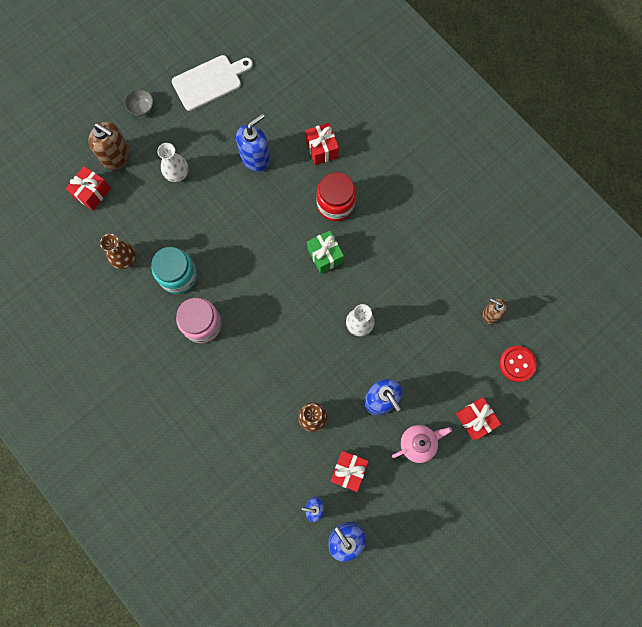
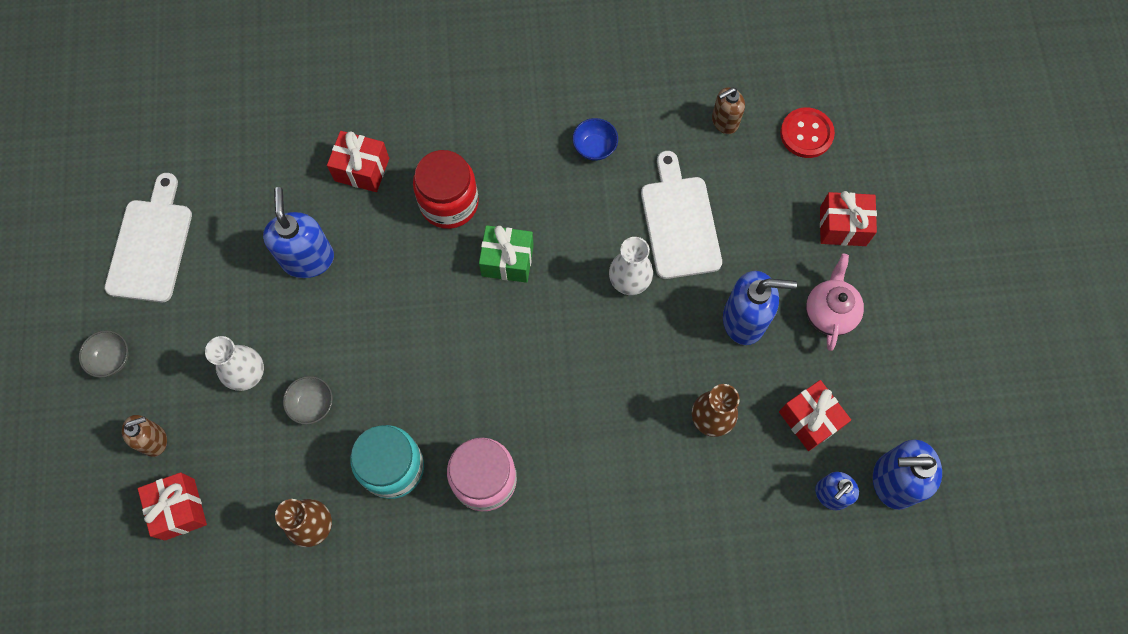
camera: 55 degrees left, 5 degrees down
(116, 156) = (154, 440): brown soap dispenser -> brown soap dispenser, size x0.61
(183, 215) = (312, 404): none -> grey bowl
(412, 329) = (679, 222): none -> white cutting board
(422, 256) = (594, 147): none -> blue bowl

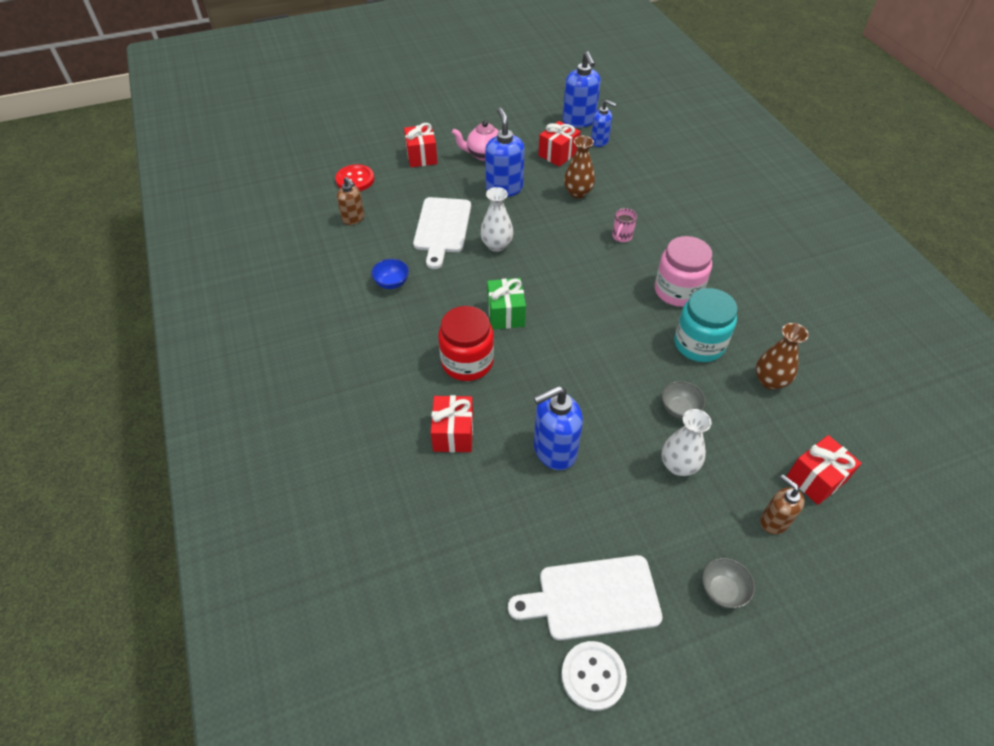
camera: 105 degrees left, 20 degrees down
(90, 224) = (593, 676): none -> white button
(603, 446) = (621, 237): none -> pink mug
(679, 222) = (442, 228): white cutting board -> white cutting board turned 60 degrees counterclockwise

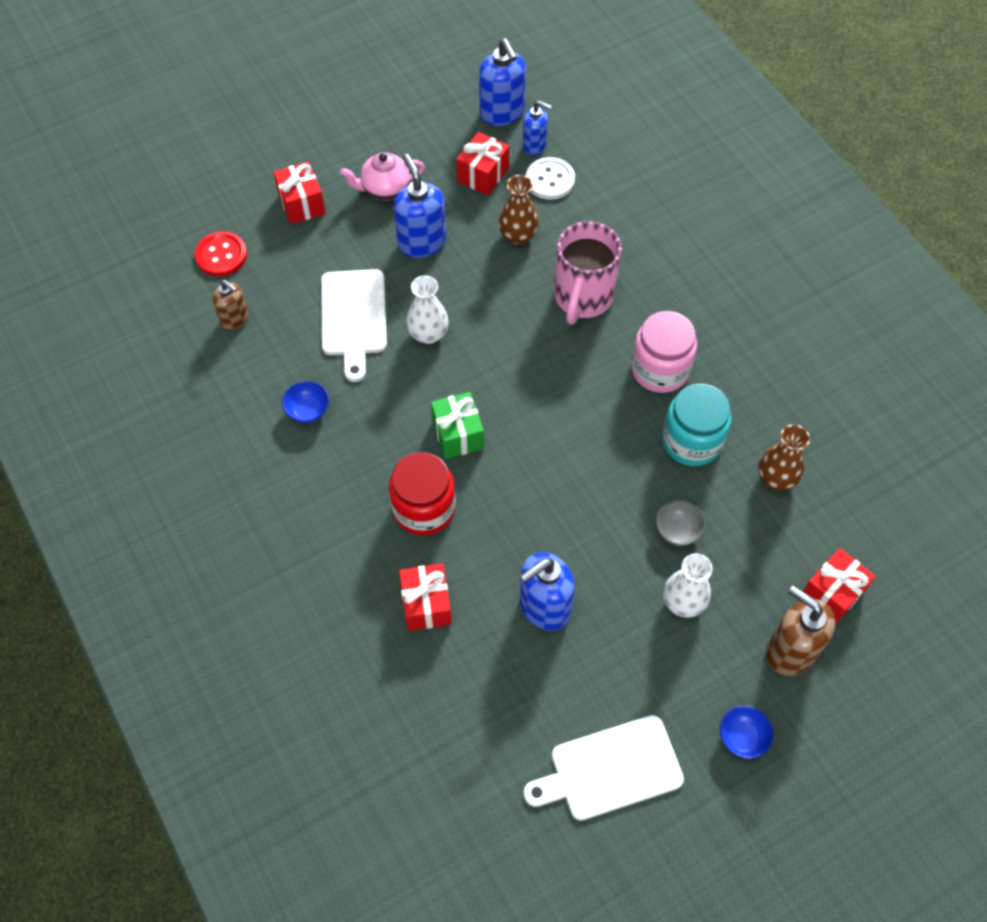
camera: 10 degrees left, 10 degrees up
(593, 676) = (621, 850): white button -> white button (550, 180)
(621, 237) = (582, 298): pink mug -> pink mug, size x2.31
(722, 590) = (742, 737): grey bowl -> blue bowl
(774, 521) = (790, 651): brown soap dispenser -> brown soap dispenser, size x1.63

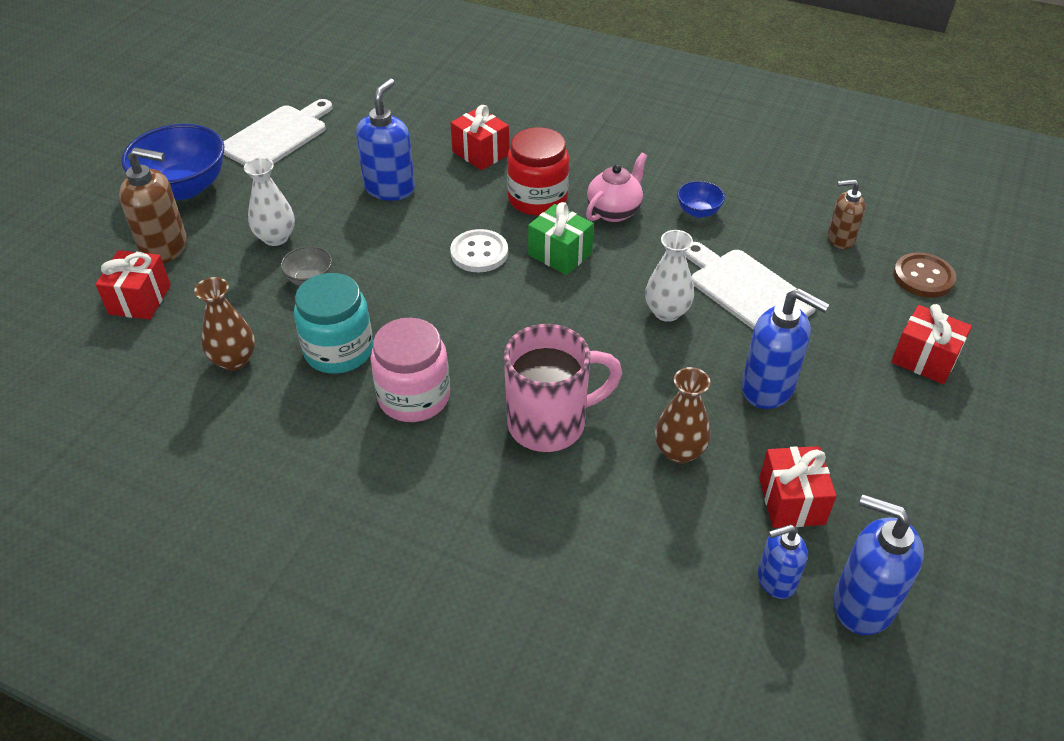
camera: 145 degrees right, 15 degrees down
(221, 255) = (923, 277): red button -> brown button
(385, 189) = (869, 420): pink teapot -> pink teapot (614, 211)
(550, 180) = (711, 542): white button -> white button (479, 253)
(582, 298) = (550, 423): pink mug -> pink mug turned 90 degrees clockwise
(742, 737) = (184, 187): blue bowl -> blue bowl, size x2.13

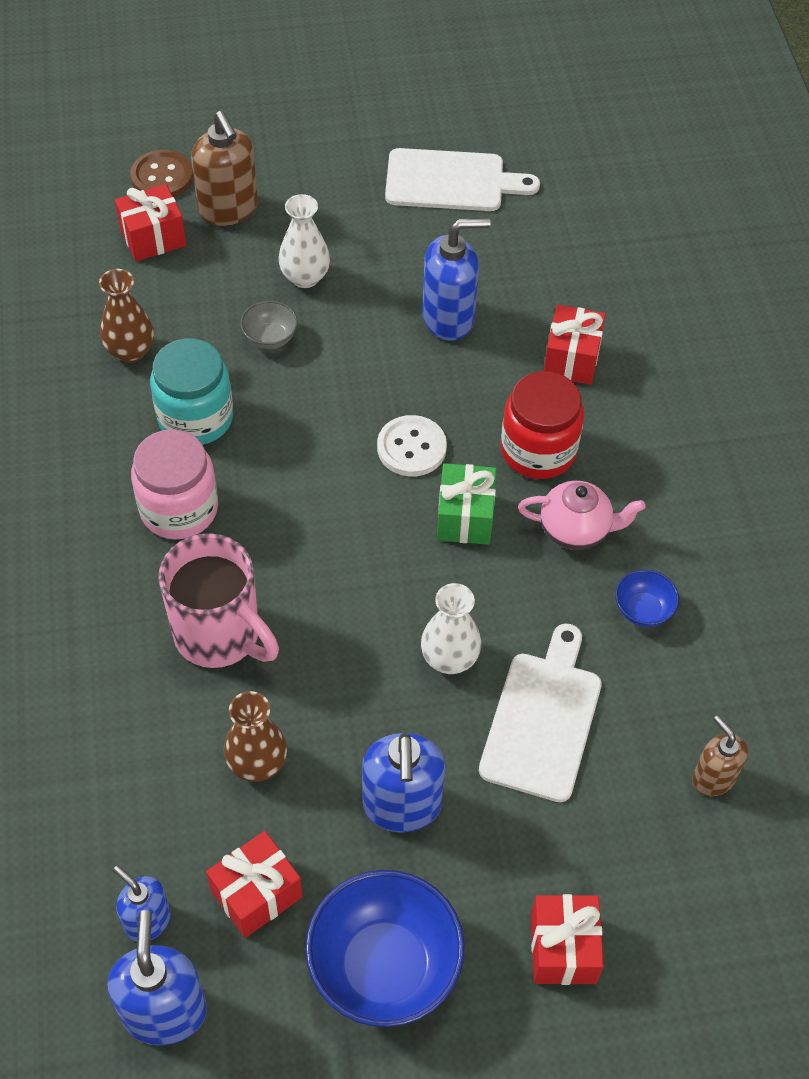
camera: 55 degrees right, 10 degrees up
(184, 187) = (318, 166): blue bowl -> blue bowl (384, 966)
(923, 277) = (713, 897): brown button -> brown button (162, 177)

